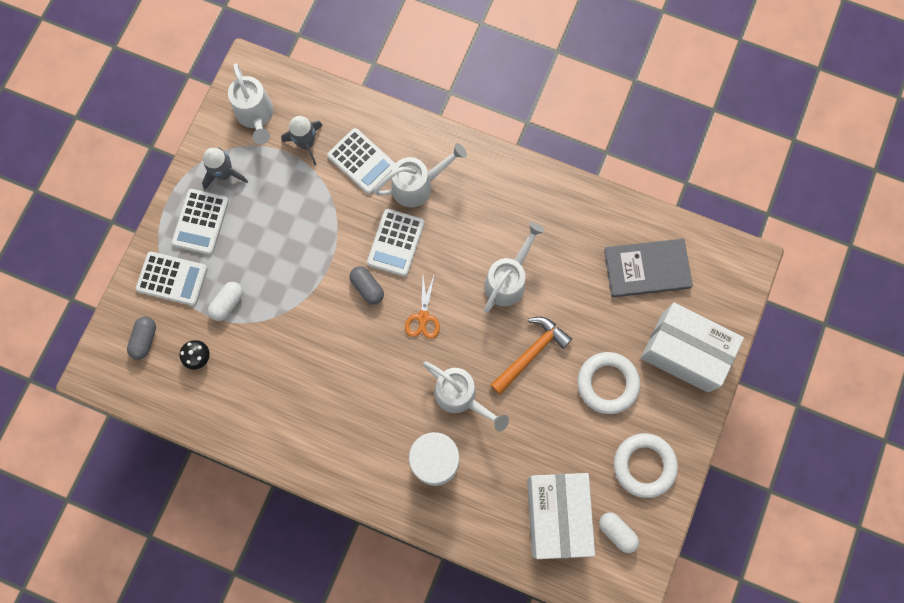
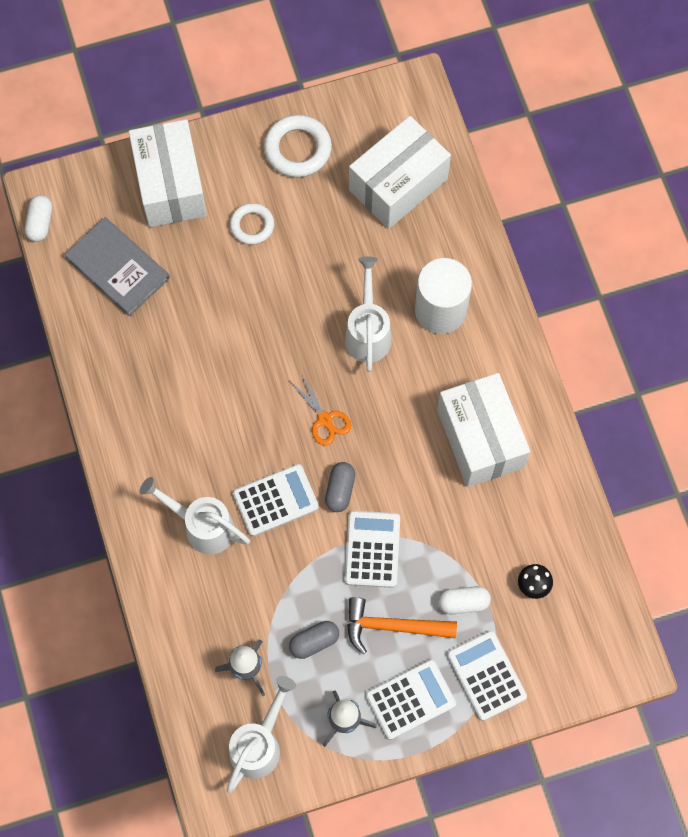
camera: 130 degrees left, 5 degrees down
(145, 340) = (562, 648): grey capsule -> grey capsule (314, 642)
(321, 408) = (480, 438): none -> white box
(362, 161) = (221, 599): white calculator -> white calculator (372, 549)
(423, 317) = (325, 419): orange scissors -> orange scissors turned 90 degrees clockwise
(508, 280) = (228, 374): white watering can -> none
(531, 353) = (279, 305): orange hammer -> orange hammer (392, 626)
(607, 383) = (252, 225): white ring -> white ring, size x0.65
(617, 532) = (370, 131): white capsule -> white capsule (40, 223)

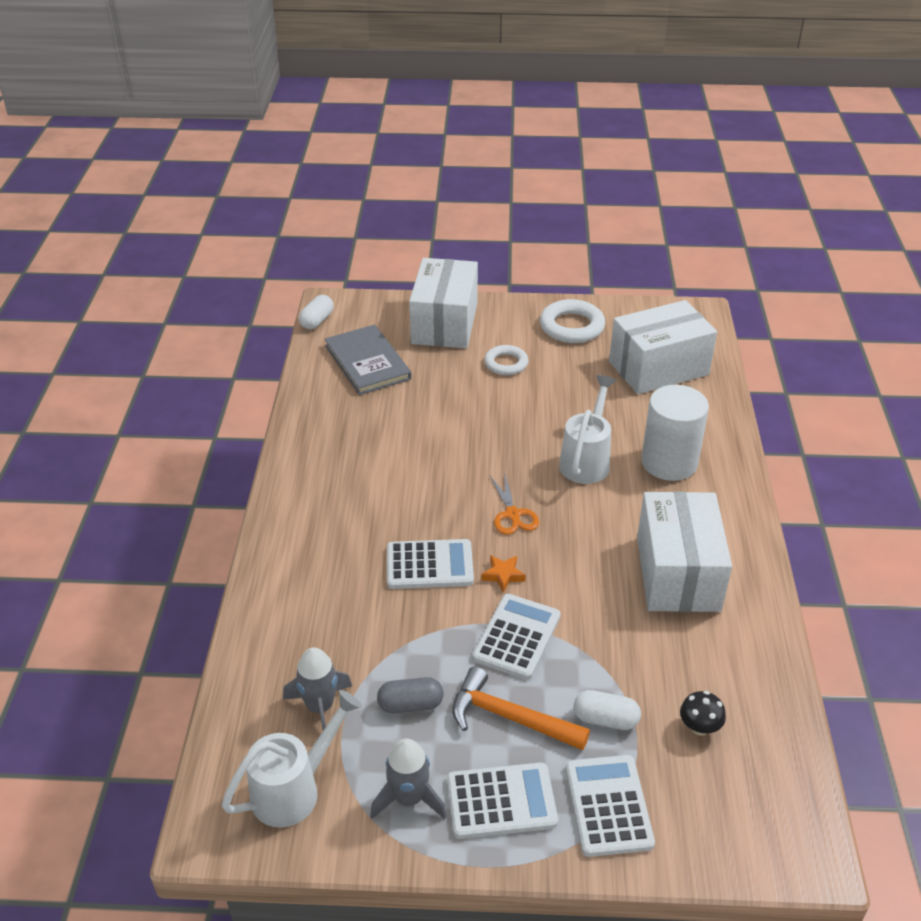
camera: 20 degrees right, 30 degrees down
(203, 526) = (342, 566): white watering can -> none
(340, 490) = (503, 575): grey capsule -> orange star

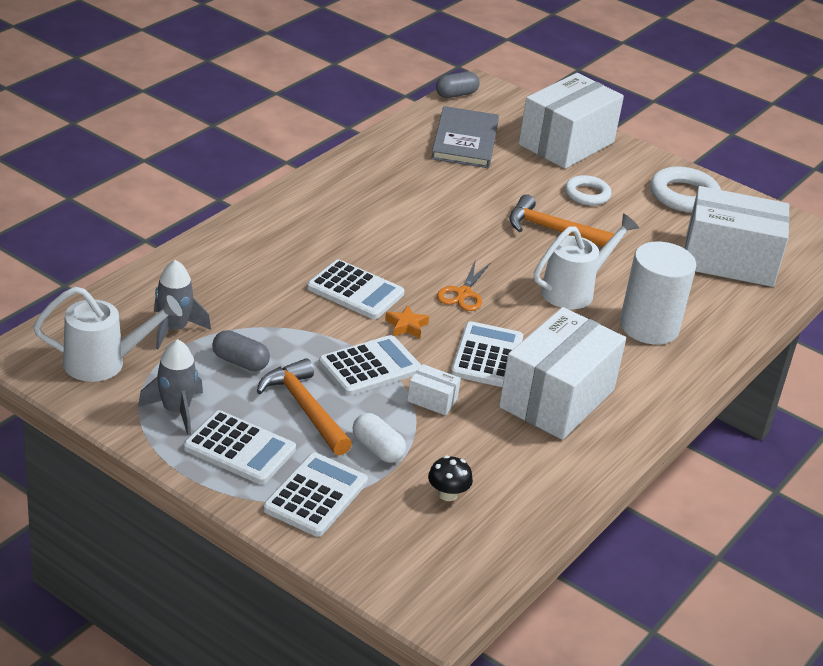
camera: 30 degrees right, 5 degrees down
(317, 321) = (456, 94): white capsule -> grey capsule
(516, 412) = (554, 230): none -> orange hammer
(590, 565) = (487, 356): none -> white calculator
(595, 638) = (432, 400): none -> white box

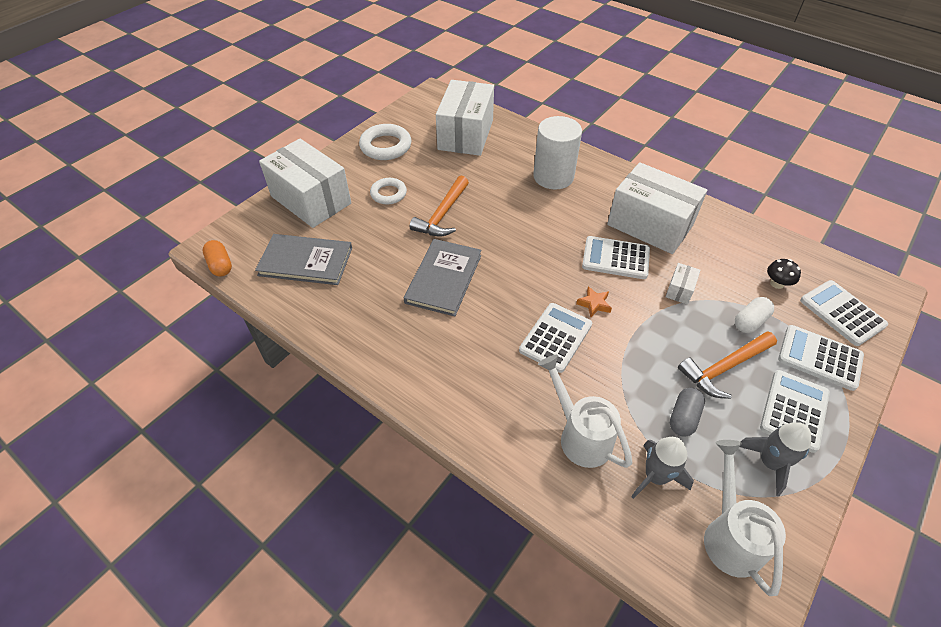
camera: 85 degrees left, 15 degrees up
(370, 367) = (655, 327): white calculator -> white calculator (842, 313)
(443, 224) = (444, 279): none -> grey book
(456, 94) = (220, 265): grey capsule -> orange capsule
(463, 293) = (540, 269): orange scissors -> none
(574, 290) = (520, 209): white watering can -> white watering can (580, 436)

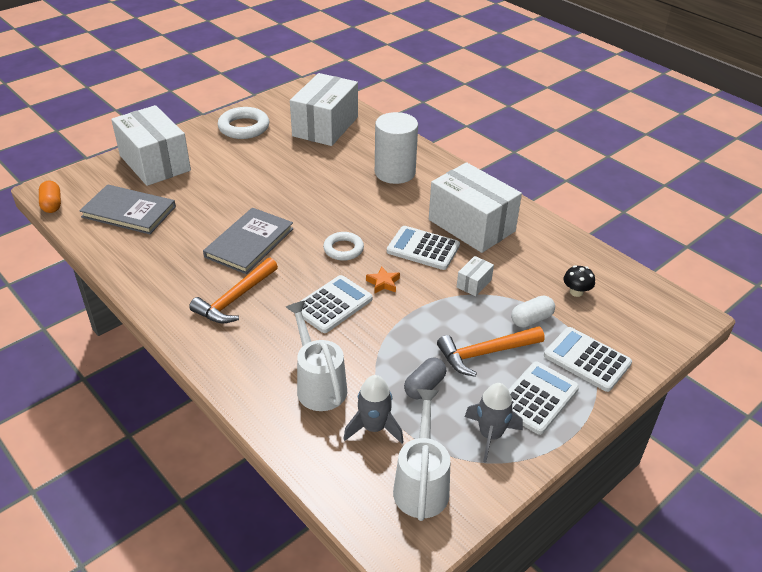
camera: 10 degrees right, 10 degrees down
(388, 194) = (229, 167): white ring -> white ring (343, 249)
(442, 214) = (272, 190): orange hammer -> orange hammer (235, 299)
(842, 313) = (631, 326): white calculator -> none

